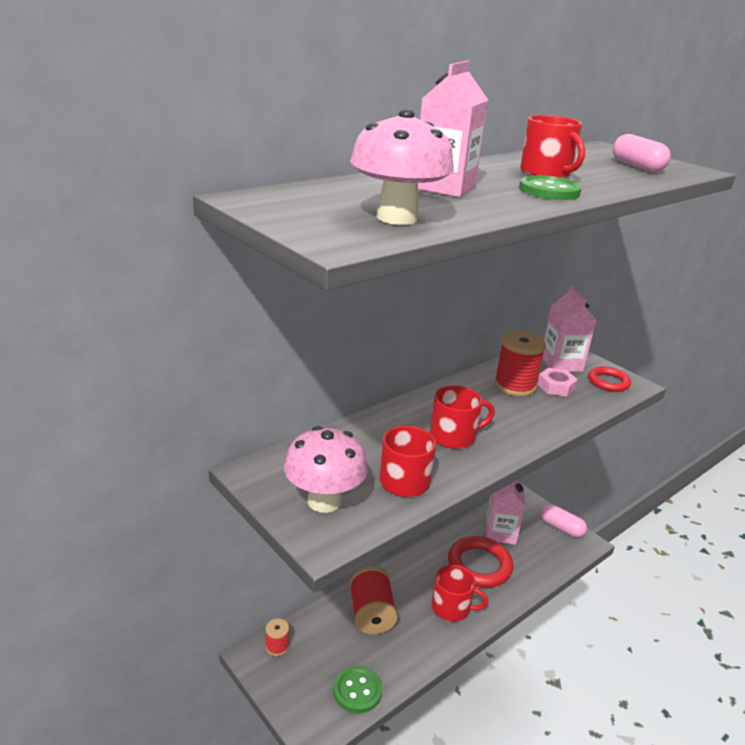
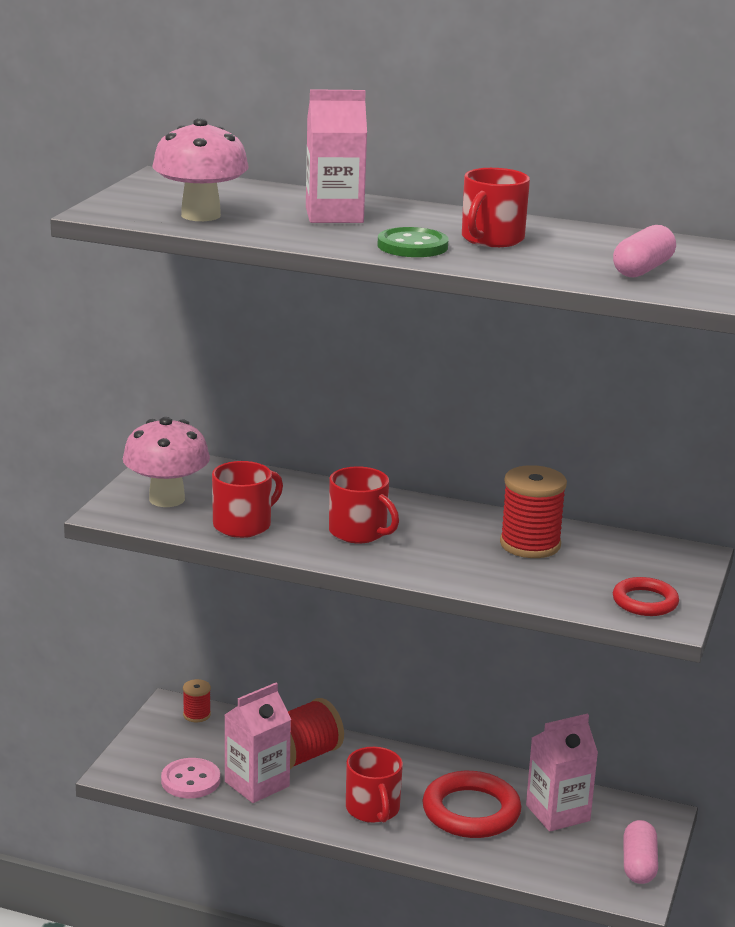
camera: 60 degrees right, 5 degrees down
(357, 691) = (190, 780): green button -> pink button
(556, 386) = (571, 569): pink nut -> none
(561, 364) = (644, 564): pink carton -> pink carton (257, 784)

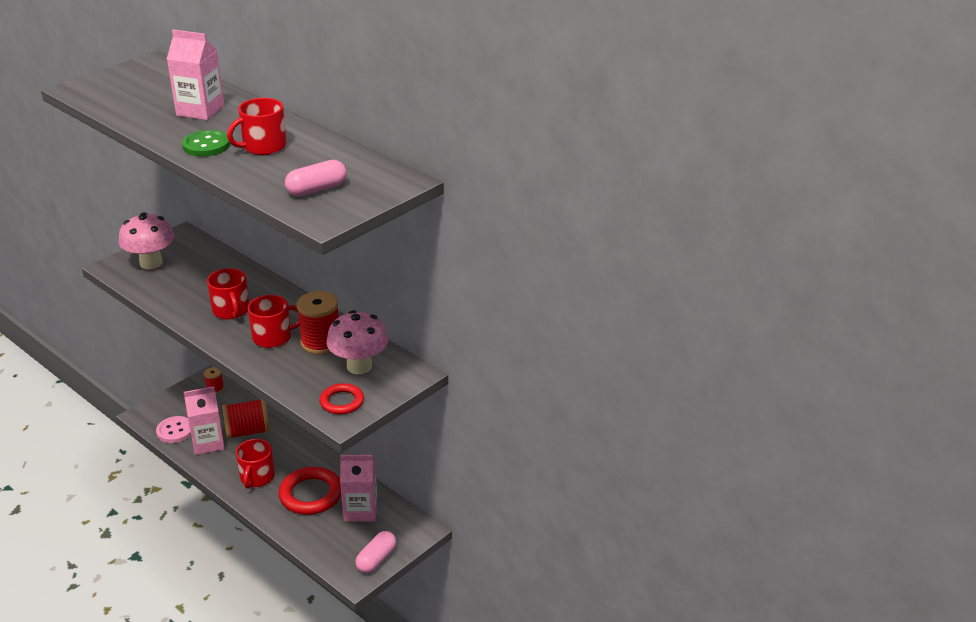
camera: 25 degrees right, 10 degrees up
(201, 215) = (123, 99): pink mushroom -> pink mushroom (359, 366)
(243, 525) = (172, 291): red mug -> red mug (273, 337)

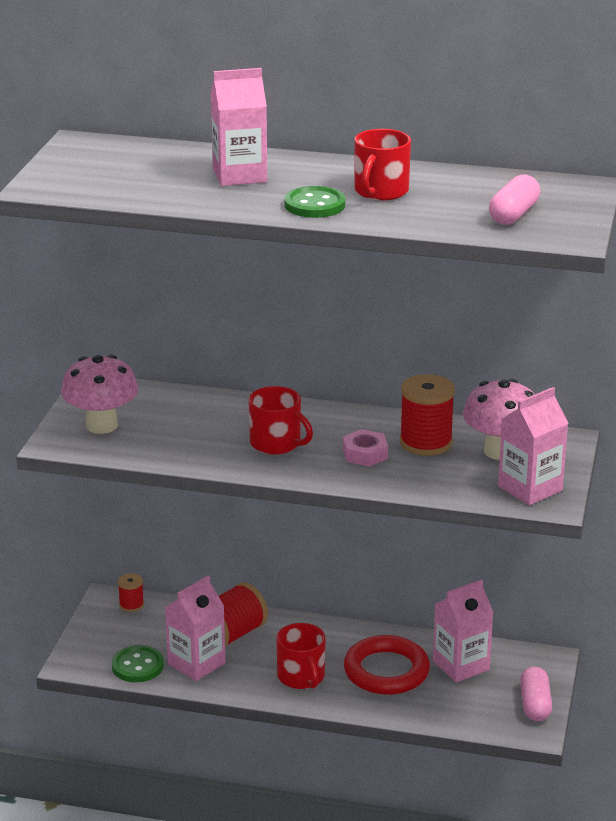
camera: 30 degrees left, 5 degrees down
(175, 431) = (137, 666): pink button -> green button
(273, 337) = (365, 454): red mug -> pink nut
(342, 402) = (530, 488): red ring -> pink carton

